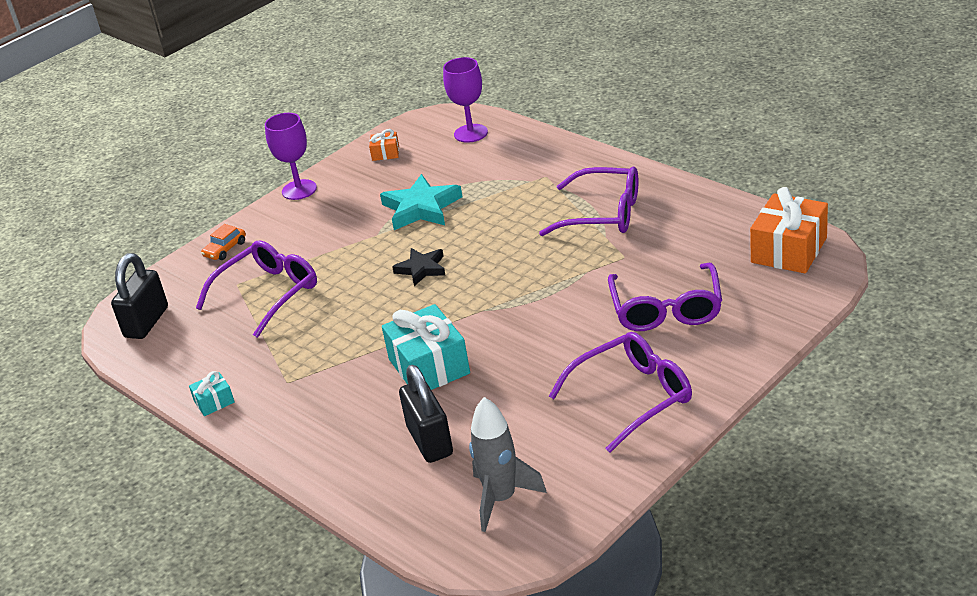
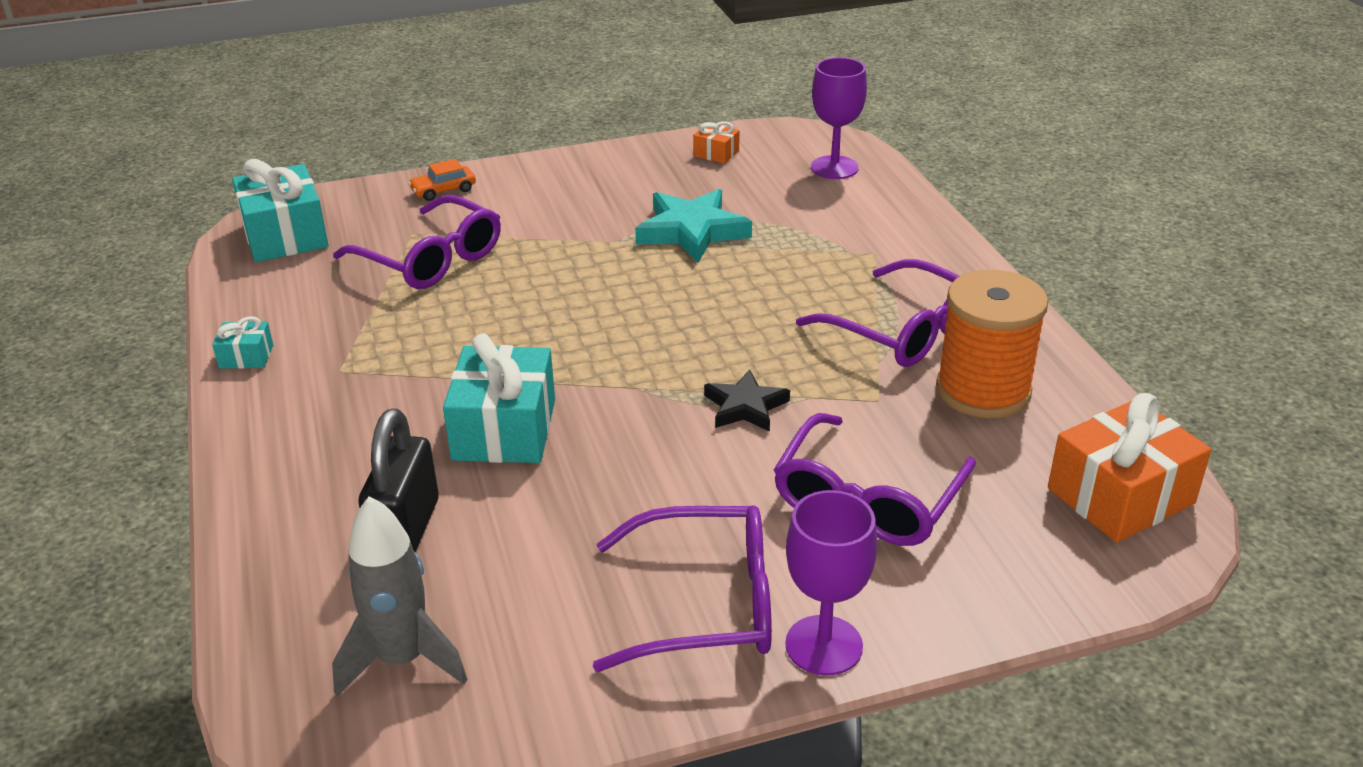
camera: 25 degrees right, 0 degrees up
(146, 322) = (285, 235): black padlock -> turquoise gift
(267, 294) = (430, 259): purple glasses -> purple glasses turned 60 degrees clockwise
(299, 190) = (584, 157): purple goblet -> purple goblet (824, 645)
(421, 269) = (619, 304): black star -> black star (745, 406)
(675, 227) = (983, 391): none -> orange spool

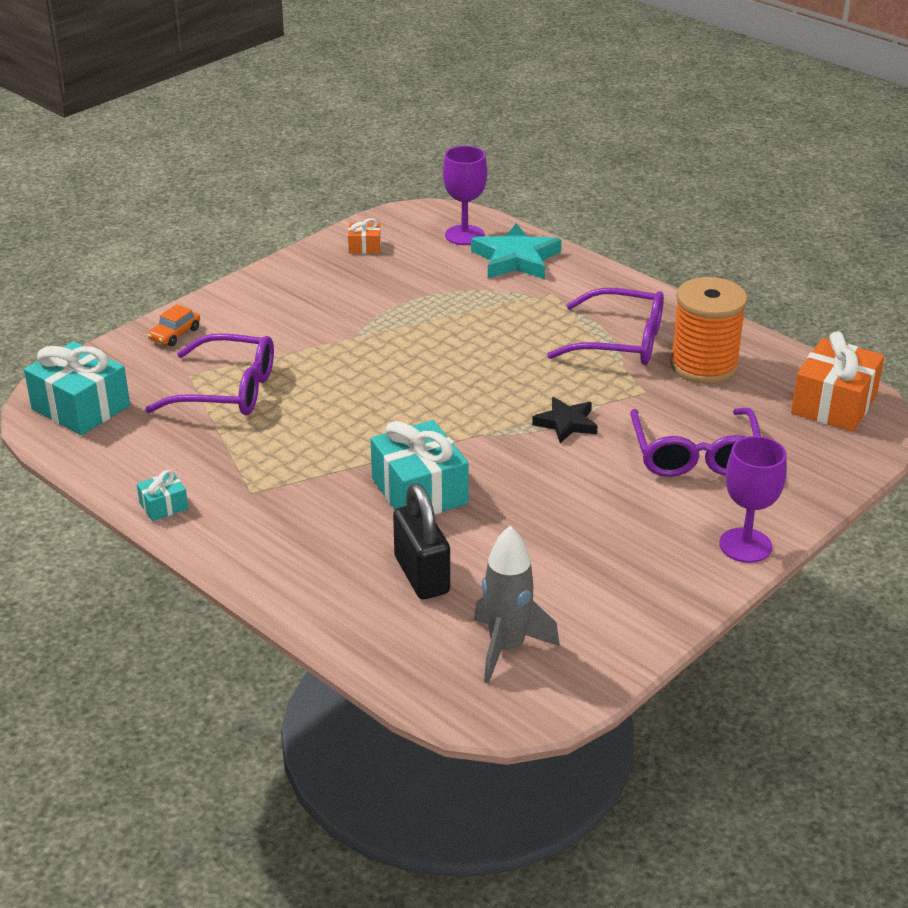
camera: 30 degrees left, 0 degrees up
(692, 231) = (407, 312): turquoise star -> turquoise star (515, 259)
(704, 604) = (656, 549): purple glasses -> none

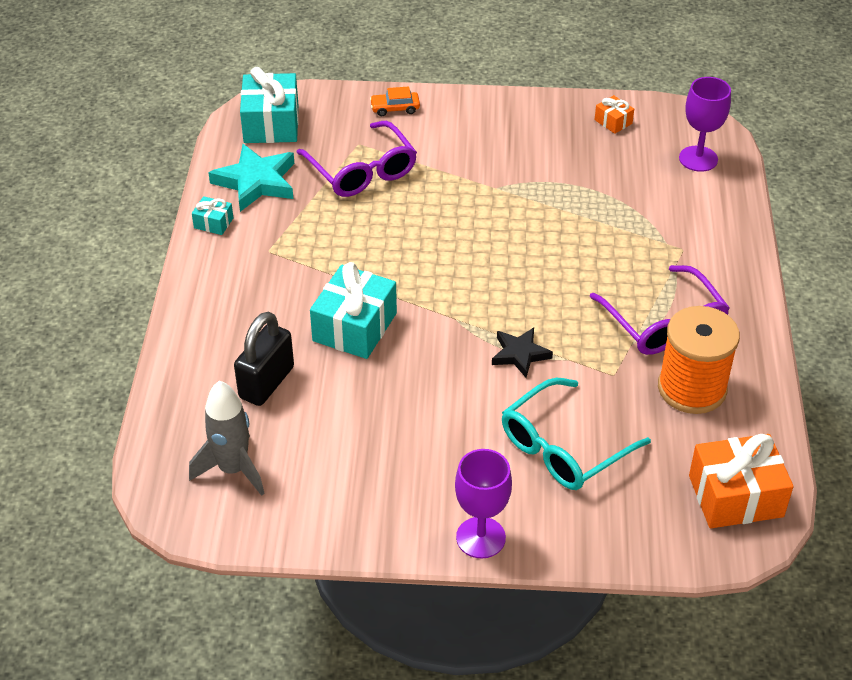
camera: 50 degrees right, 10 degrees up
(515, 259) = (702, 203): turquoise star -> turquoise star (256, 182)
(694, 454) = (564, 447): purple glasses -> turquoise glasses

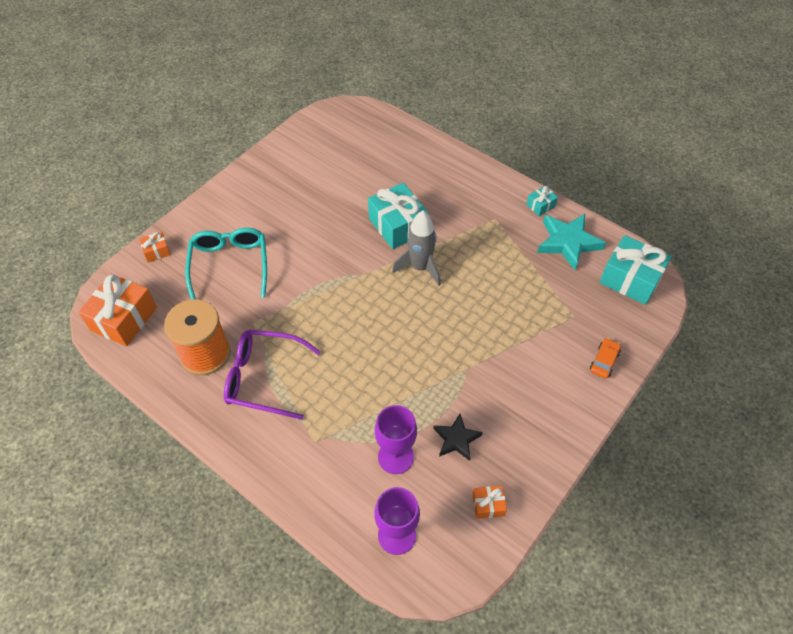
camera: 125 degrees right, 10 degrees up
(233, 469) = (344, 137): grey rocket -> grey rocket (420, 267)
(266, 382) = (389, 172): black padlock -> none
(361, 170) = (541, 302): purple glasses -> none
(480, 537) = (215, 201): purple goblet -> purple goblet (395, 457)
(520, 354) = (309, 287): black star -> black star (456, 439)
(619, 540) = (157, 251): none -> orange gift

